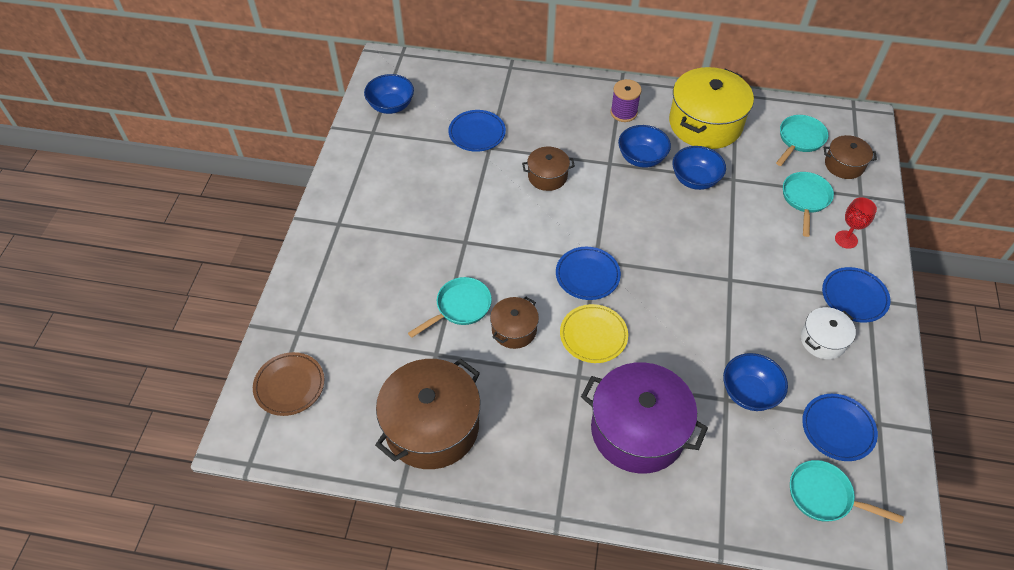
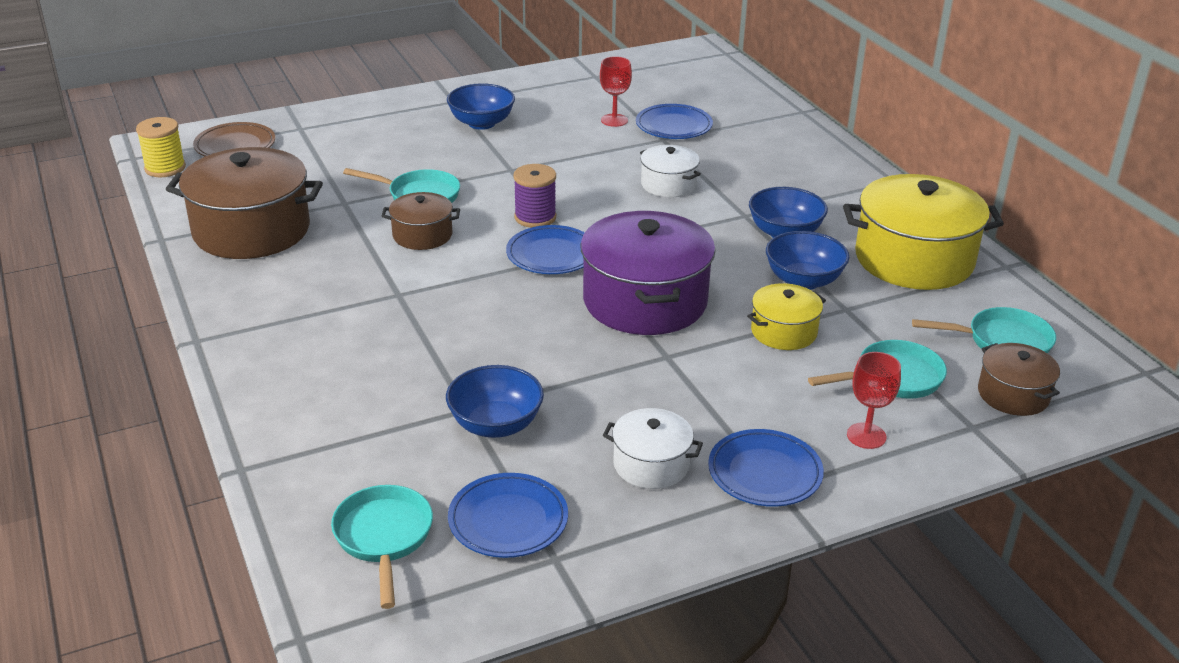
camera: 55 degrees right, 20 degrees down
(287, 447) = (165, 168): none -> yellow spool
(391, 106) = (644, 72): blue bowl -> blue bowl (481, 123)
(443, 156) = (614, 120): none -> red goblet
(547, 176) = (668, 184): brown pot -> white pot
(593, 335) = (467, 286): yellow plate -> none
(623, 113) = (842, 199): purple spool -> purple spool (535, 217)
(638, 430) = (359, 357): purple pot -> purple pot (645, 301)
(738, 217) = (784, 332): none -> yellow pot

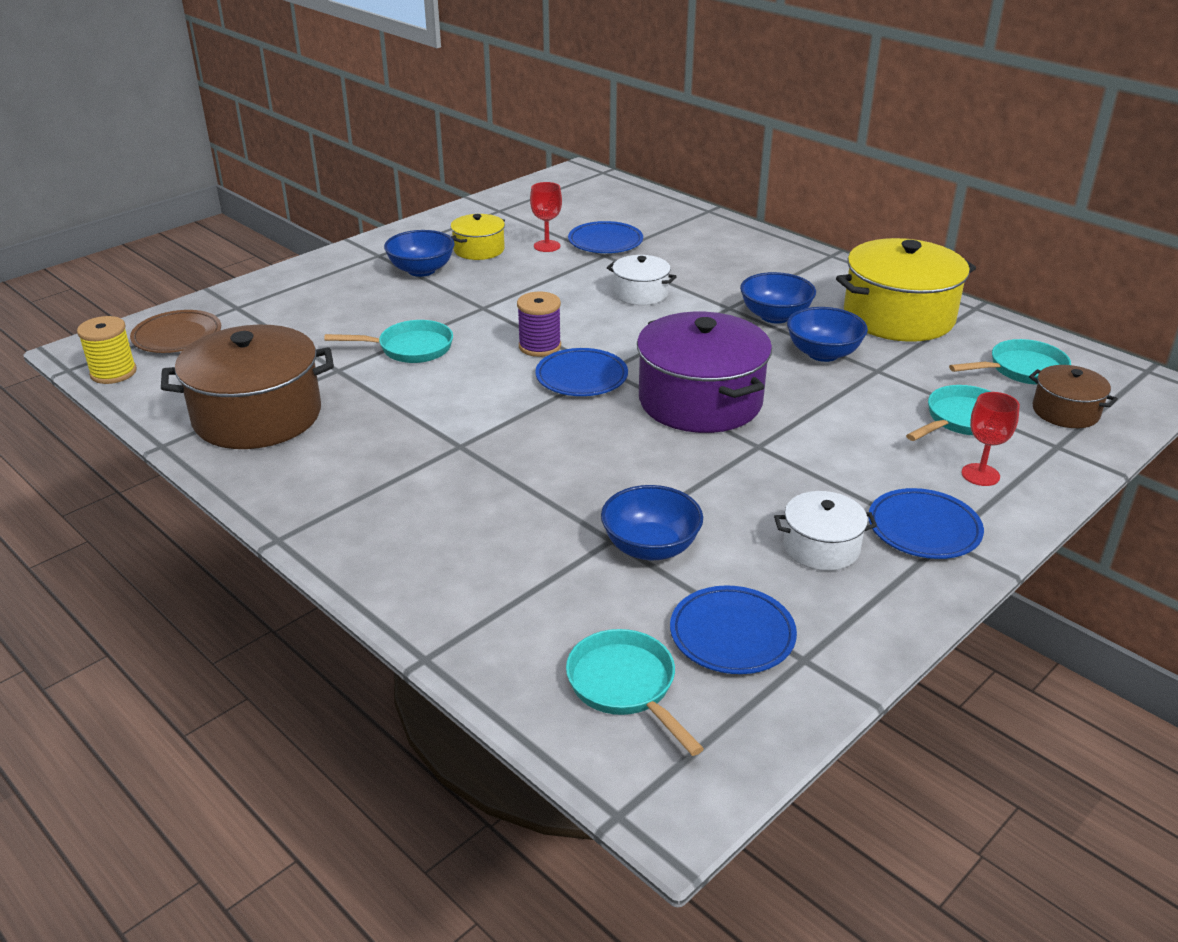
camera: 20 degrees left, 0 degrees up
(422, 235) = (441, 385): brown pot -> none
(784, 332) = (841, 401): yellow pot -> yellow pot (479, 250)

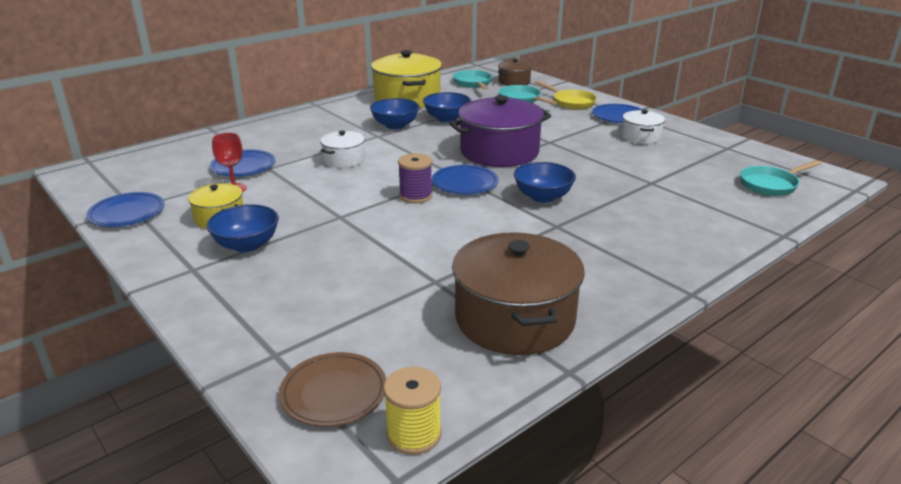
camera: 85 degrees left, 5 degrees down
(410, 348) = (404, 248): turquoise pan -> none
(650, 547) = (655, 173): blue bowl -> blue bowl (542, 197)
(732, 635) = (718, 160): blue plate -> blue plate (127, 213)
(980, 475) = (571, 102): red goblet -> yellow pan

